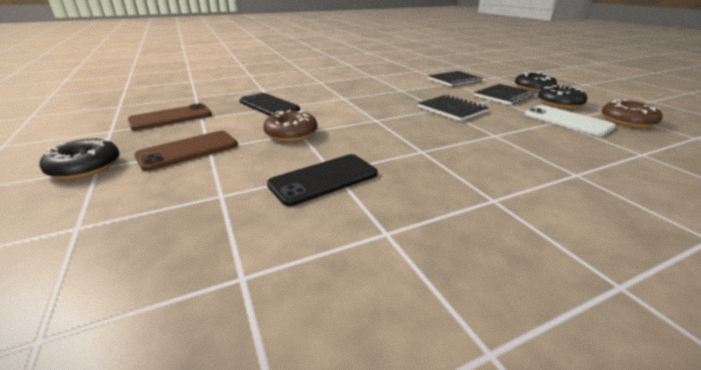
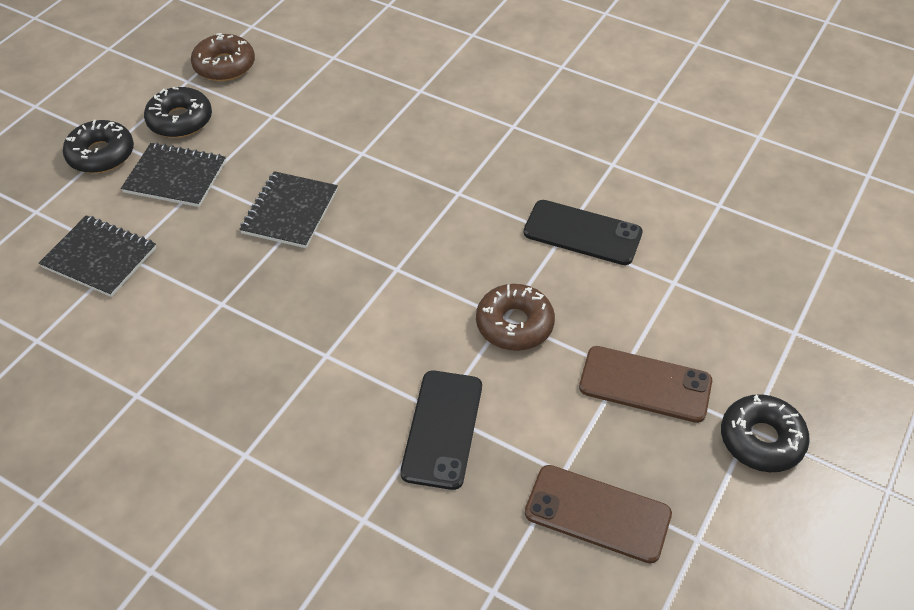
camera: 125 degrees left, 20 degrees up
(567, 120) = (259, 107): white phone -> none

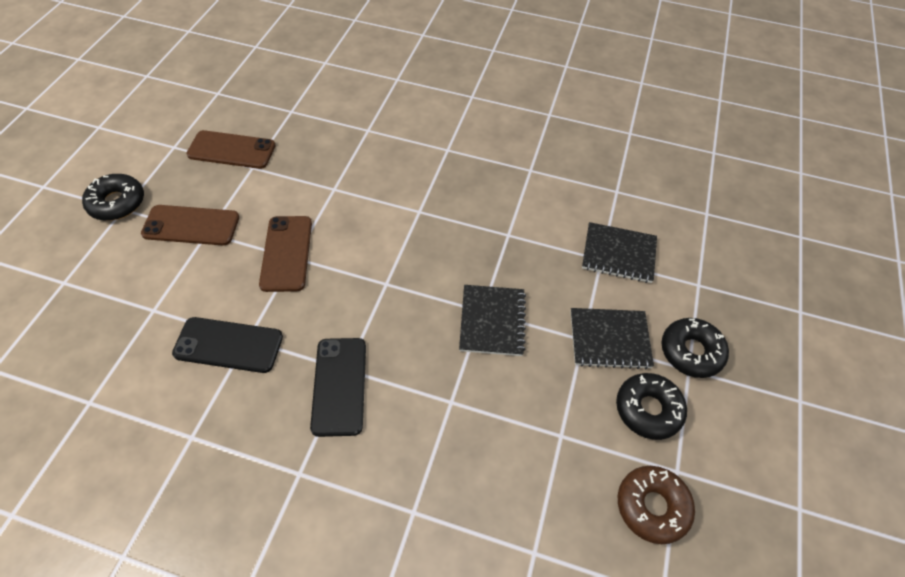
camera: 165 degrees right, 5 degrees up
(442, 429) = (330, 179): black phone -> black phone (339, 386)
(514, 324) = (286, 253): brown donut -> brown phone

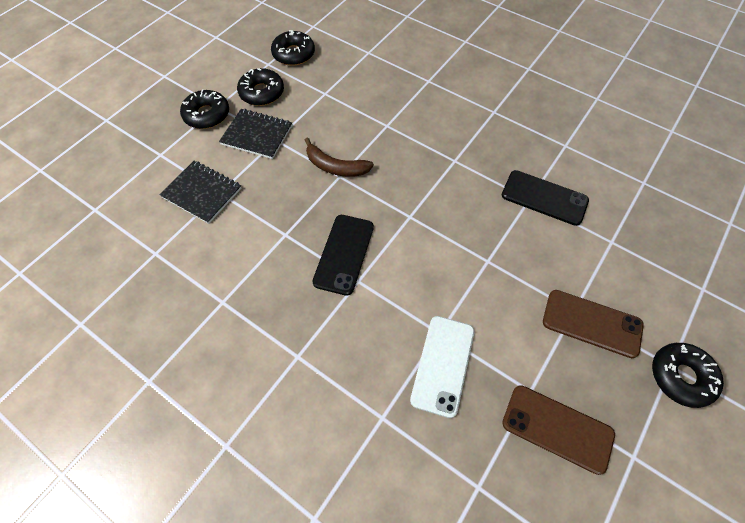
camera: 160 degrees left, 5 degrees up
(286, 253) = (495, 267): brown phone -> none
(327, 168) = (443, 365): none -> white phone
(339, 386) = (461, 151): black phone -> black phone (344, 254)
(492, 321) = (335, 167): black notebook -> brown banana
(652, 506) = (293, 54): brown donut -> black donut

